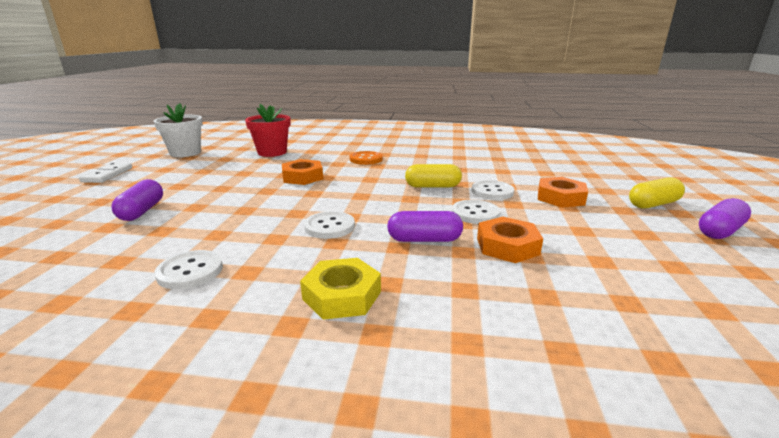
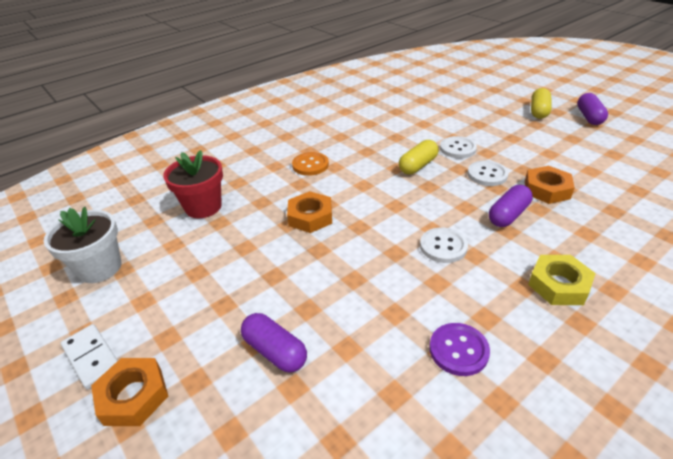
camera: 45 degrees left, 15 degrees up
(190, 271) = (458, 350): white button -> purple button
(560, 198) = (497, 132): orange nut -> orange nut (133, 396)

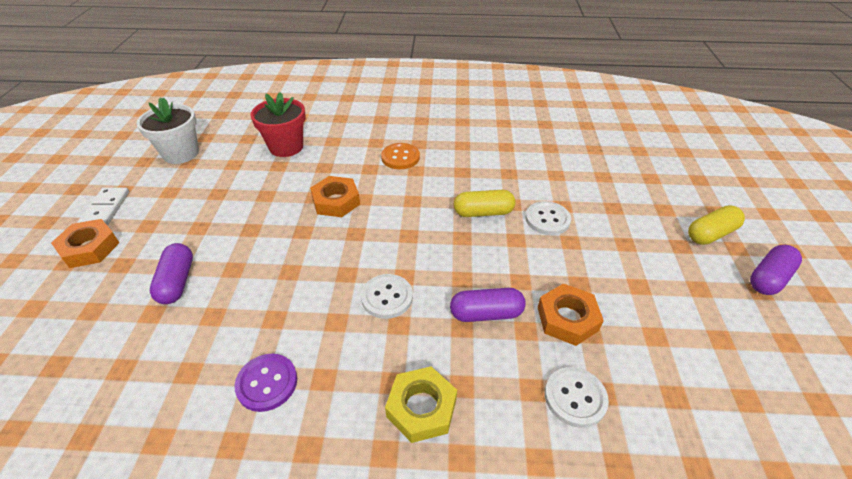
camera: 40 degrees right, 5 degrees up
(487, 174) = (532, 263): white button -> white button (575, 397)

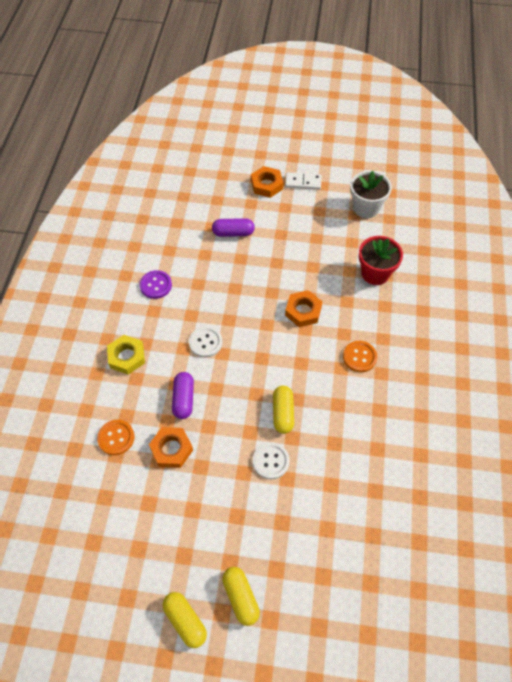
camera: 95 degrees right, 15 degrees up
(575, 397) = (116, 438): white button -> orange button
(769, 278) = (185, 621): purple capsule -> yellow capsule

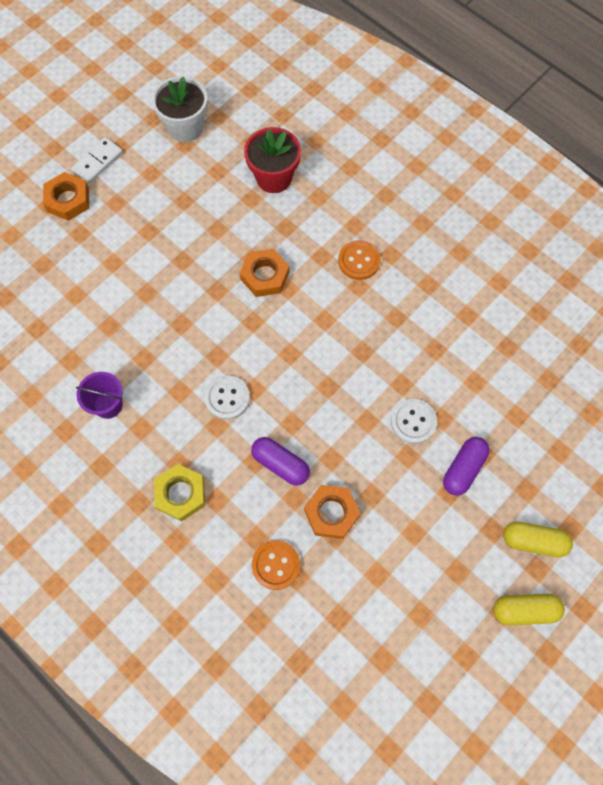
camera: 55 degrees left, 10 degrees up
(156, 285) = (108, 405): purple button -> purple bucket
(233, 233) = (105, 277): purple capsule -> purple capsule (463, 469)
(283, 413) = (368, 375): yellow capsule -> none

